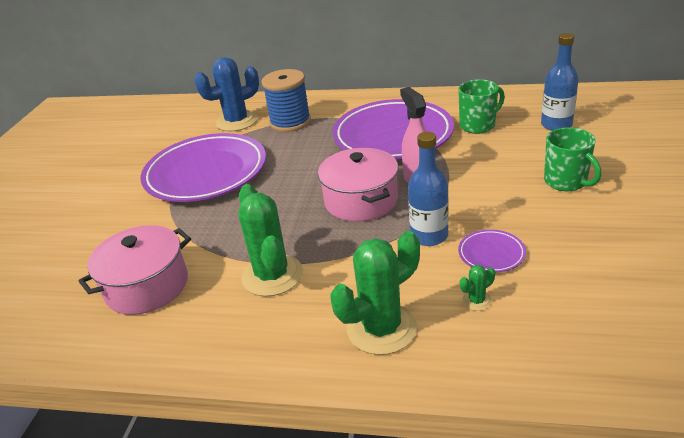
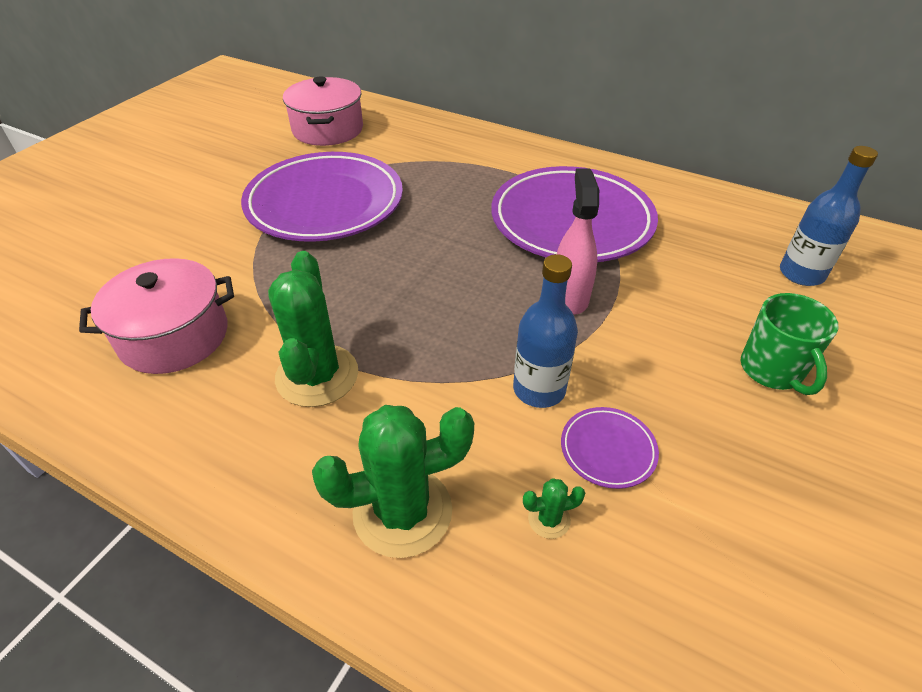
camera: 15 degrees right, 10 degrees up
(237, 121) = (398, 144): blue cactus -> none
(290, 122) = (458, 164): blue spool -> none
(361, 200) = (481, 304): pink pot -> pink pot (328, 129)
(478, 125) = (691, 241): green mug -> none

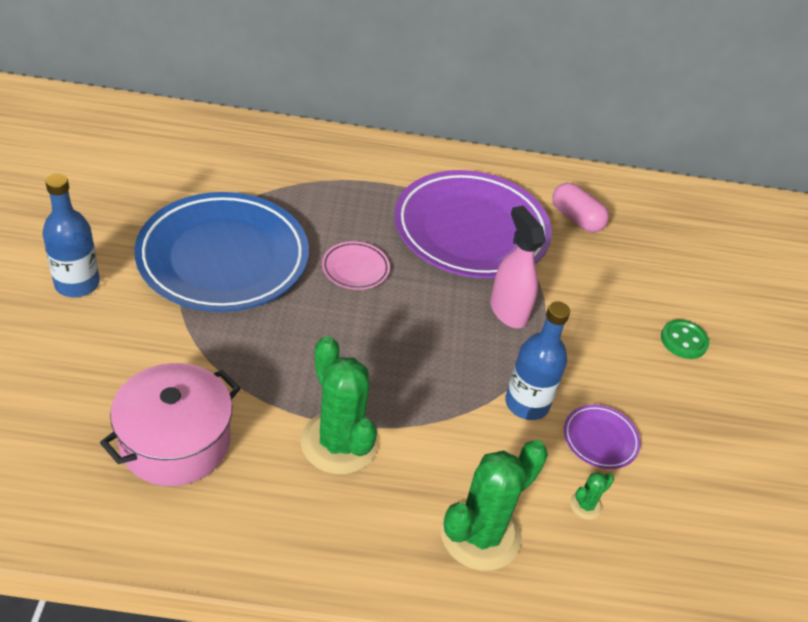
camera: 30 degrees left, 0 degrees up
(325, 203) = (223, 258): purple plate -> blue plate
(328, 129) = (161, 160): pink pot -> none
(436, 232) = (355, 268): none -> pink plate
(694, 230) = (576, 219): none -> pink capsule
(772, 370) = (683, 341): green mug -> green button
(801, 274) = (672, 246): blue bottle -> blue bottle (77, 284)

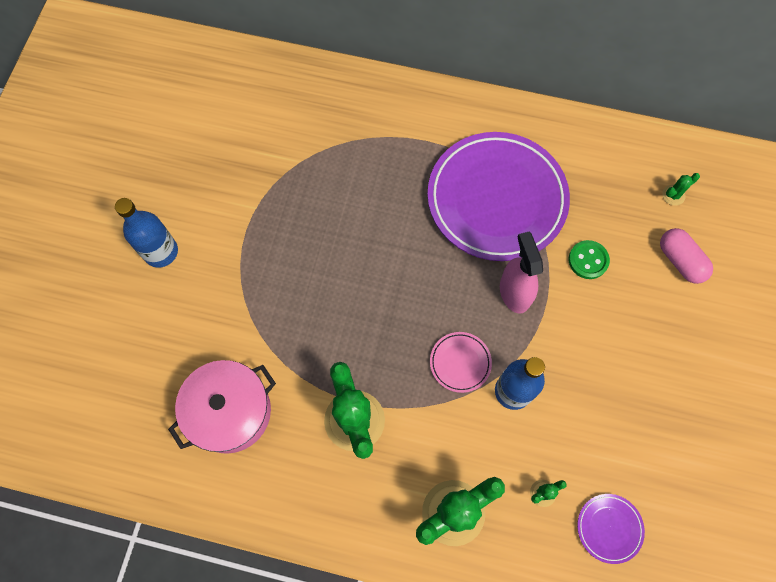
camera: 15 degrees right, 25 degrees up
(223, 258) = (278, 227): blue plate -> none
(355, 268) = (388, 241): pink plate -> pink plate (460, 363)
(576, 219) = (597, 186): pink capsule -> pink capsule (680, 261)
(600, 439) = (568, 431): purple plate -> purple plate (609, 528)
(656, 225) = (673, 195): none -> green cactus
(683, 341) = (667, 331): green button -> green button (588, 260)

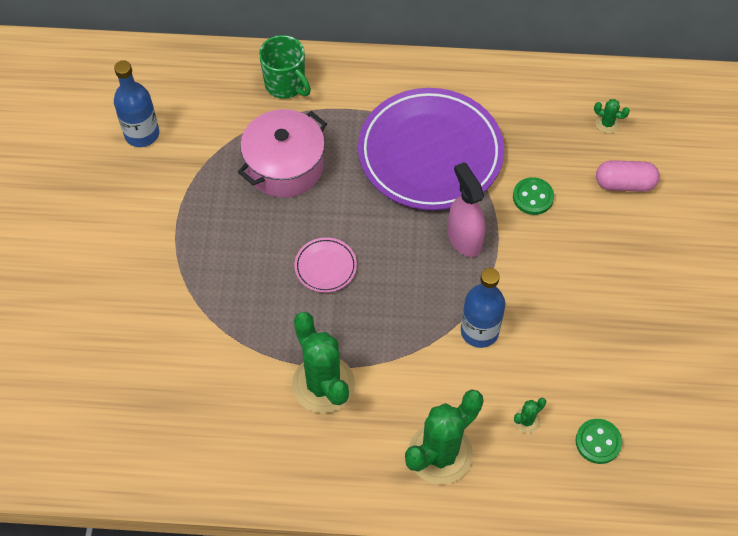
camera: 10 degrees left, 10 degrees down
(161, 252) = (90, 256): blue bottle -> blue bottle (142, 134)
(230, 412) = (193, 397): pink pot -> pink pot (285, 166)
(372, 107) = (286, 84): none -> green mug
(460, 363) = (421, 313): pink plate -> pink plate (325, 267)
(609, 528) = (598, 442): purple plate -> green button
(673, 195) = (607, 124): green cactus -> green cactus turned 60 degrees clockwise
(680, 261) = (624, 184): pink capsule -> pink capsule turned 45 degrees counterclockwise

